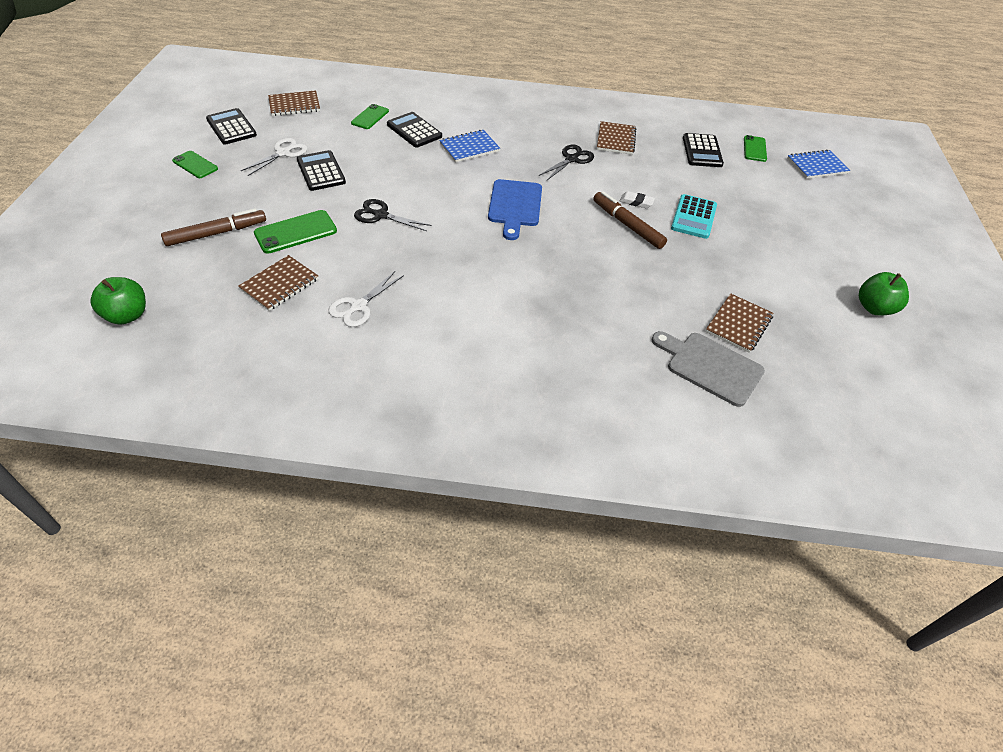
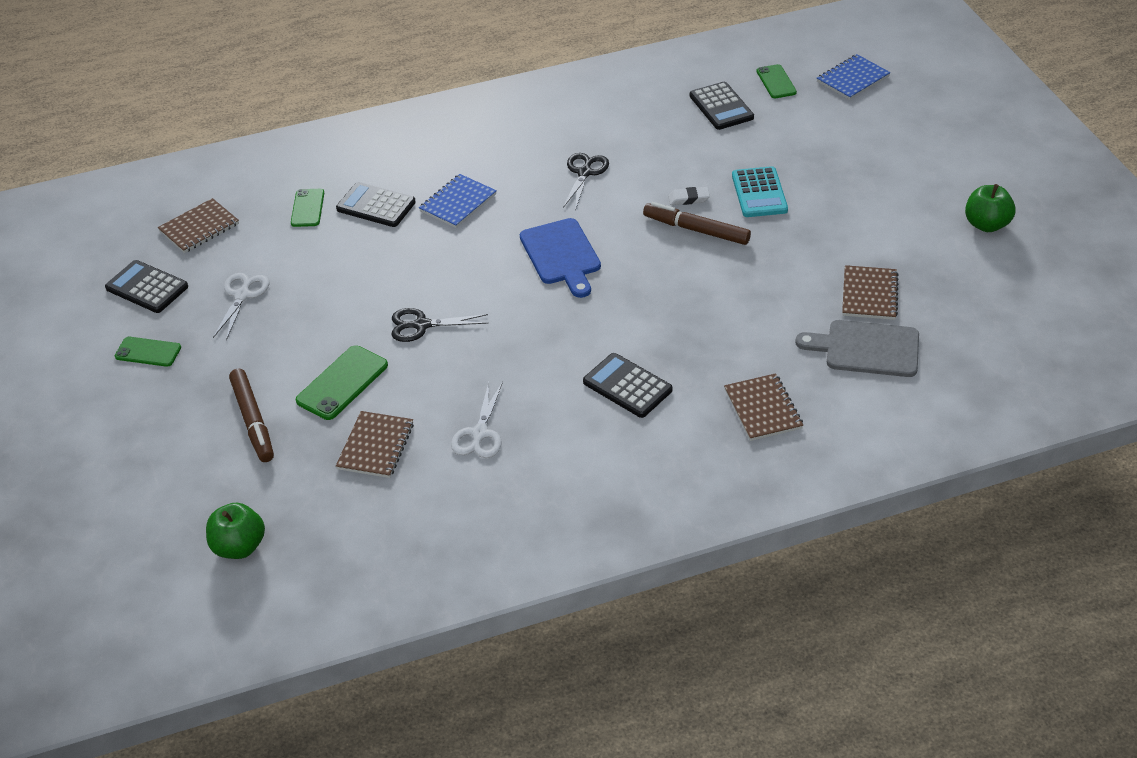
camera: 20 degrees left, 5 degrees down
(217, 233) = (253, 421): brown marker -> brown marker turned 120 degrees clockwise
(321, 171) = (308, 300): black calculator -> black calculator (627, 386)
(616, 139) = (617, 128): brown notebook -> brown notebook (763, 409)

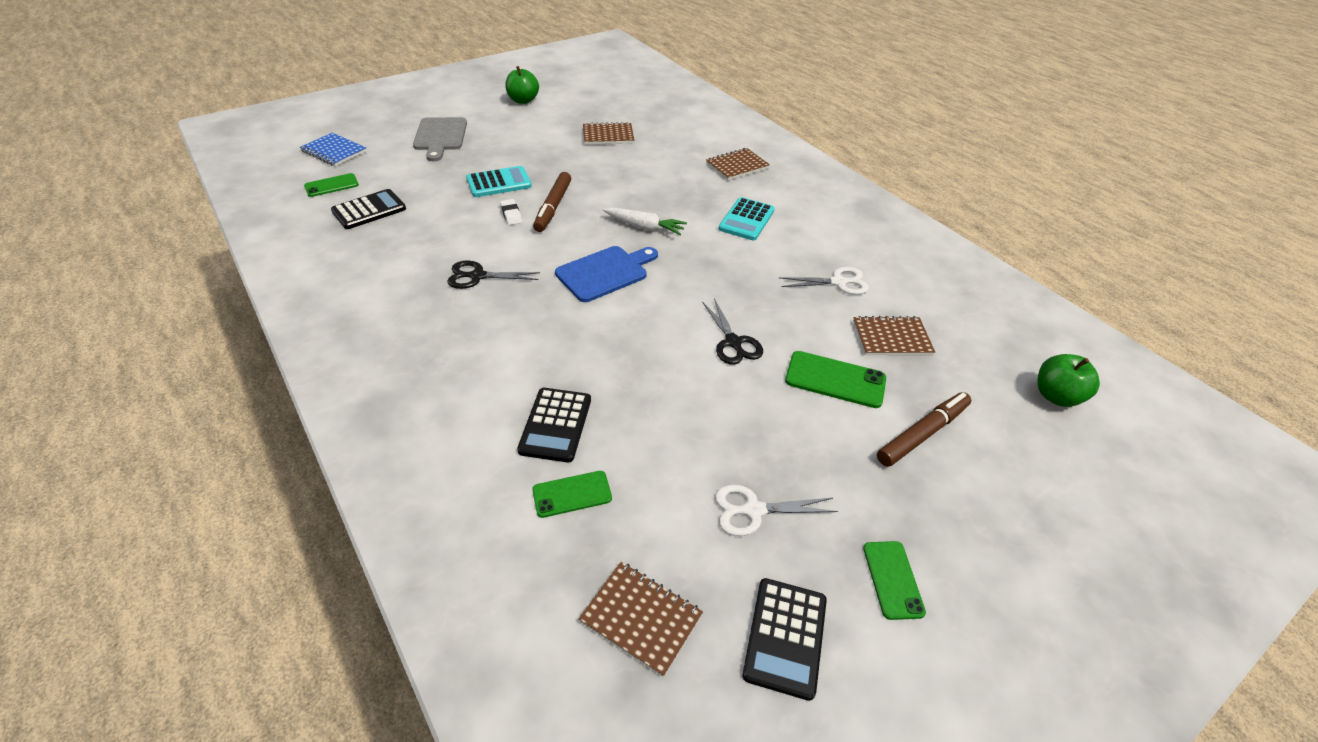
camera: 110 degrees left, 0 degrees up
(458, 203) = (539, 356): blue notebook -> none
(627, 386) = (746, 220): black calculator -> turquoise calculator
(636, 296) = (644, 227): none -> white carrot
(866, 348) = (662, 134): grey cutting board -> grey cutting board (440, 136)

